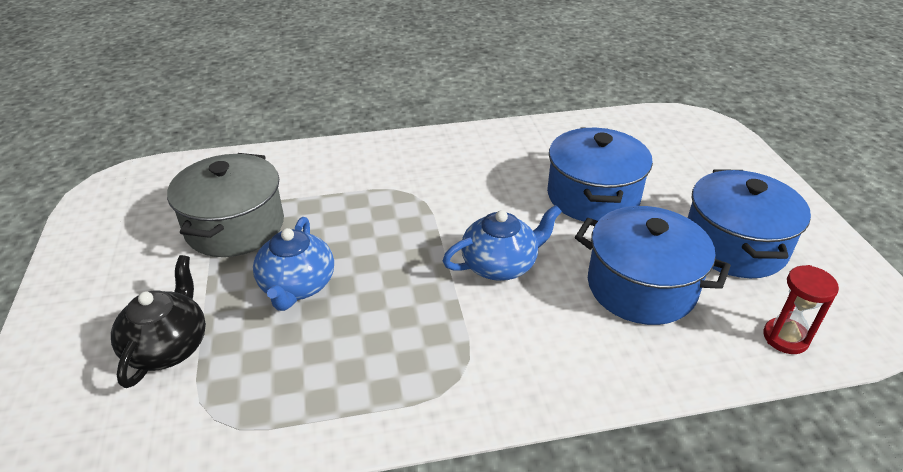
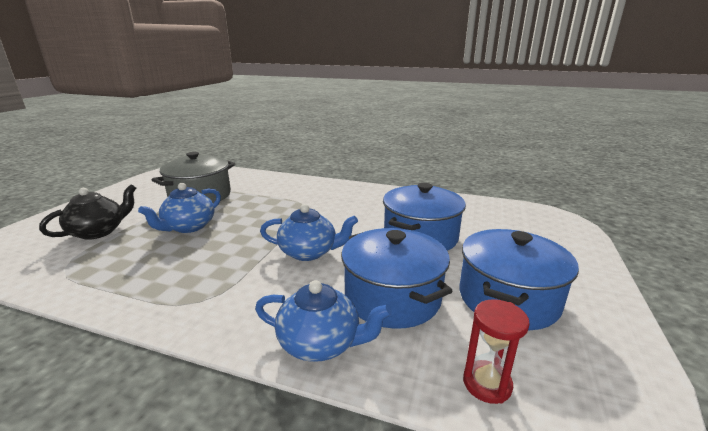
camera: 30 degrees right, 15 degrees down
(632, 365) = (321, 343): none -> blue teapot

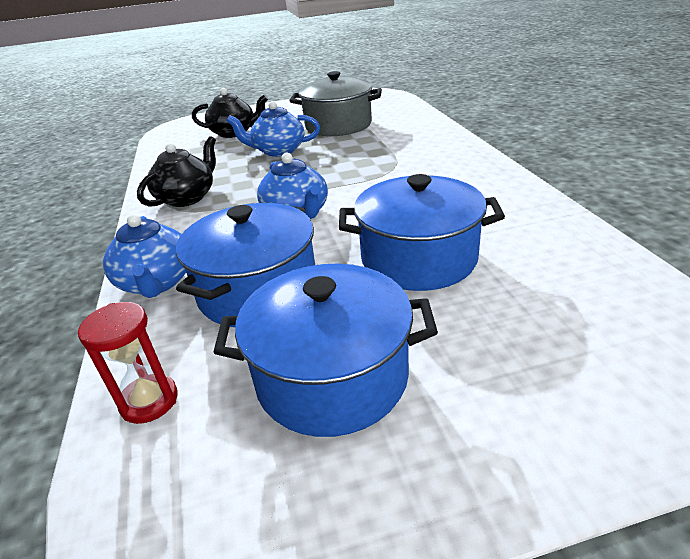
camera: 60 degrees right, 10 degrees up
(185, 290) = (187, 198): none -> black teapot

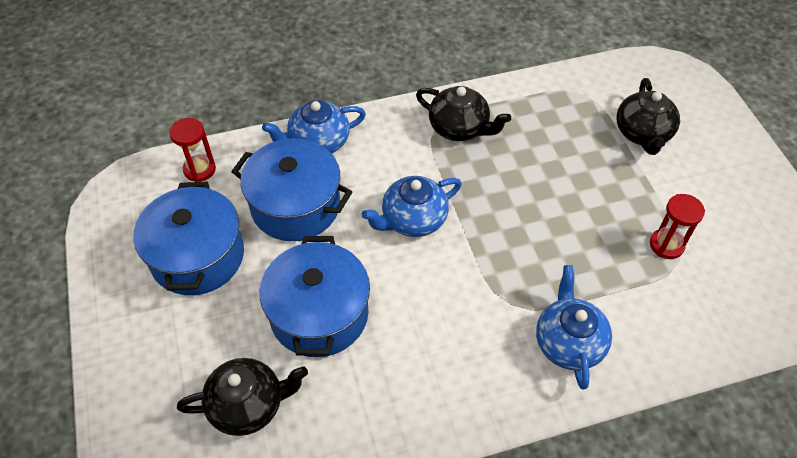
camera: 85 degrees right, 20 degrees up
(278, 151) = (576, 187): blue teapot -> blue teapot (568, 342)
(338, 125) = (666, 245): grey pot -> red hourglass
(555, 296) = (248, 405): none -> black teapot

